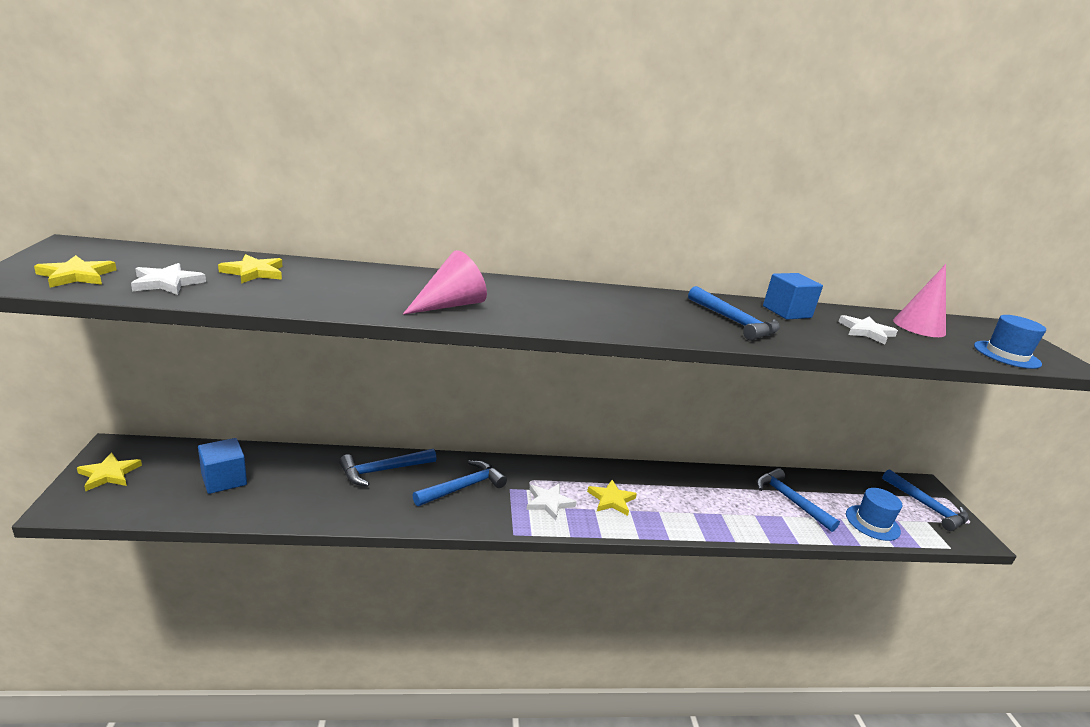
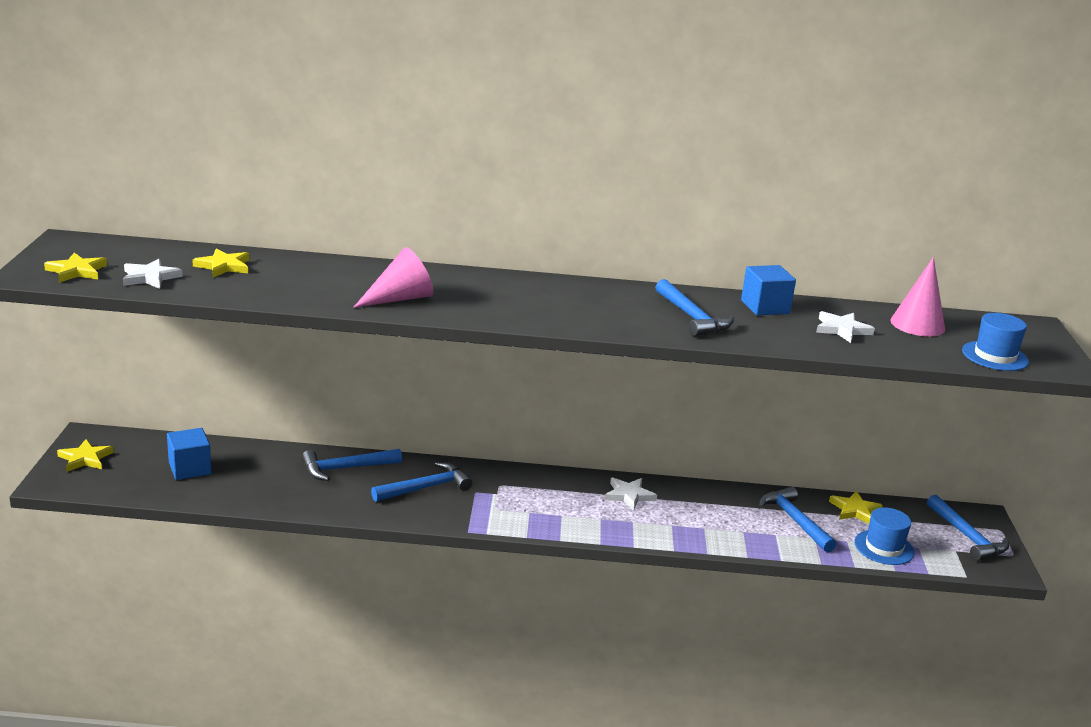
camera: 10 degrees right, 0 degrees up
(549, 502) = (513, 506): white star -> white star (629, 495)
(611, 500) = (583, 508): yellow star -> yellow star (855, 510)

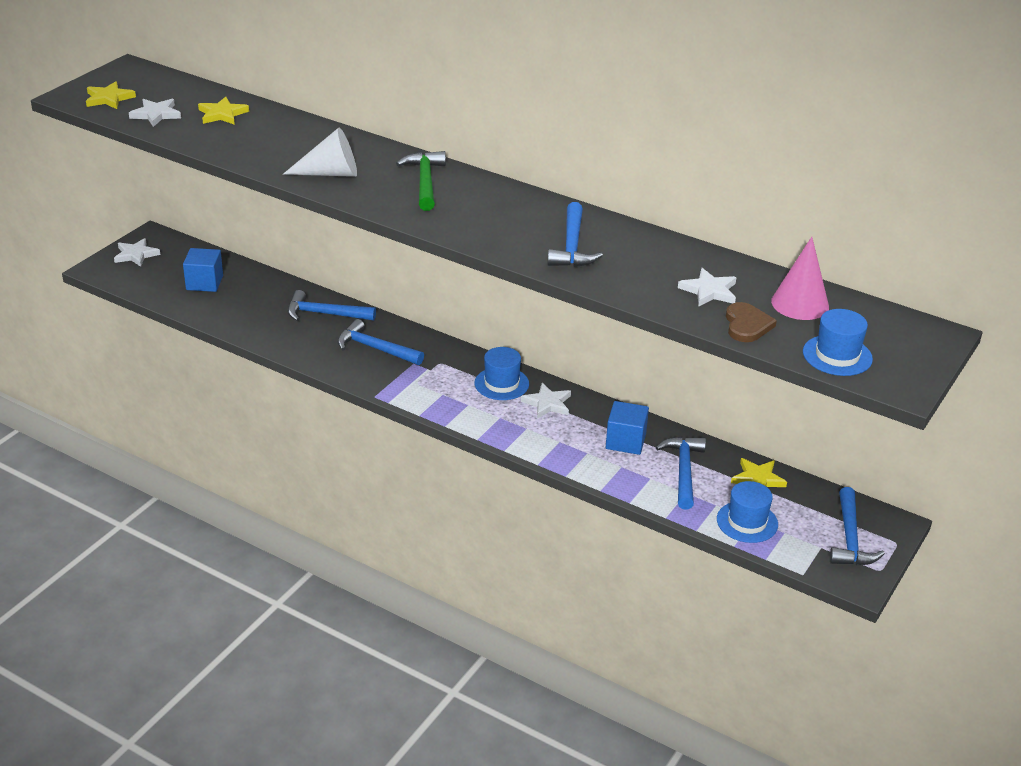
camera: 30 degrees right, 10 degrees up
(85, 458) = (136, 255): yellow star -> white star
(400, 298) = (330, 173): pink cone -> white cone
(426, 488) = (375, 348): blue hammer -> blue hammer turned 150 degrees counterclockwise
(498, 290) = (425, 182): none -> green hammer
(573, 489) = (501, 384): none -> blue hat
(765, 307) = (660, 251): blue cube -> blue cube (625, 441)
(904, 349) = (747, 325): none -> brown heart

